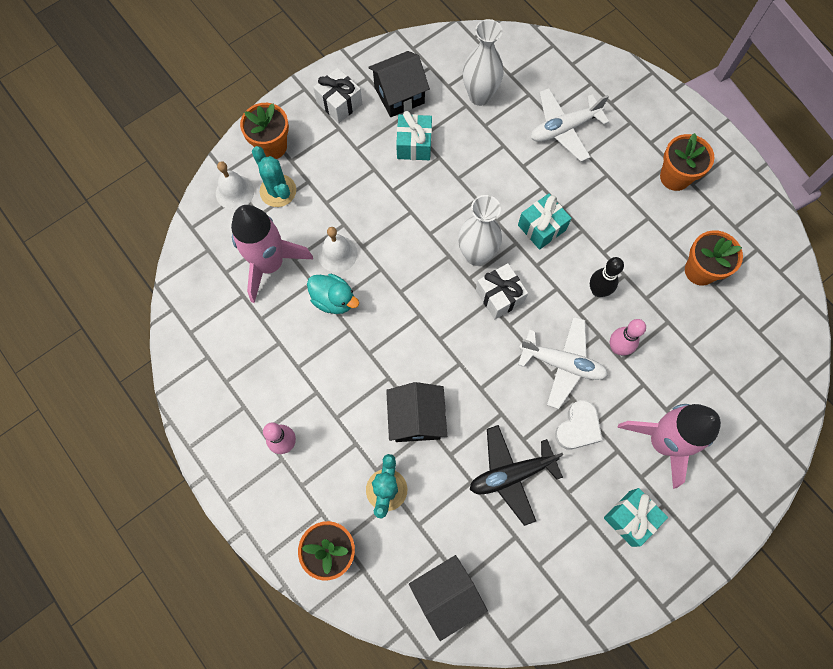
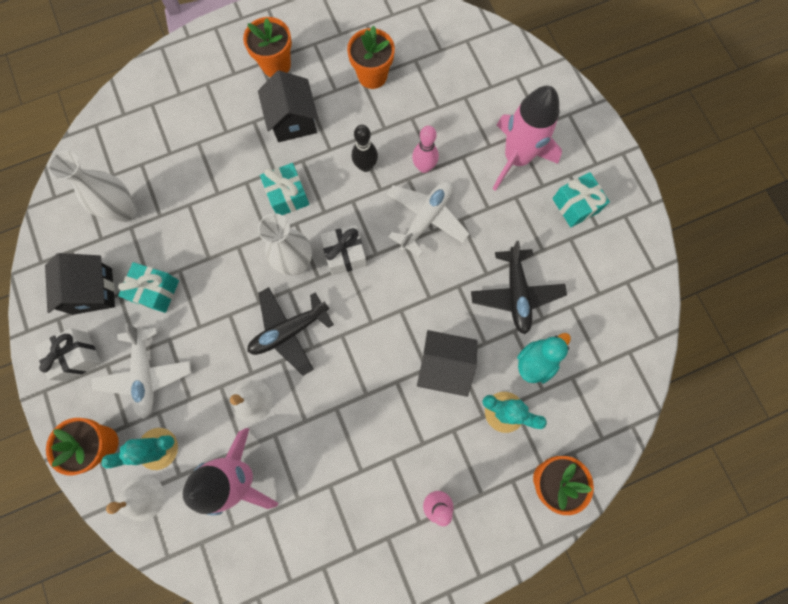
camera: 75 degrees left, 5 degrees up
(334, 300) = (300, 417): turquoise duck -> turquoise duck (536, 361)
(410, 267) = (289, 331): none -> black plane
(446, 595) = (610, 381): black house -> black house (293, 121)
(564, 129) = (191, 144): white plane -> white plane (146, 374)
(578, 427) = (487, 223): white heart -> none

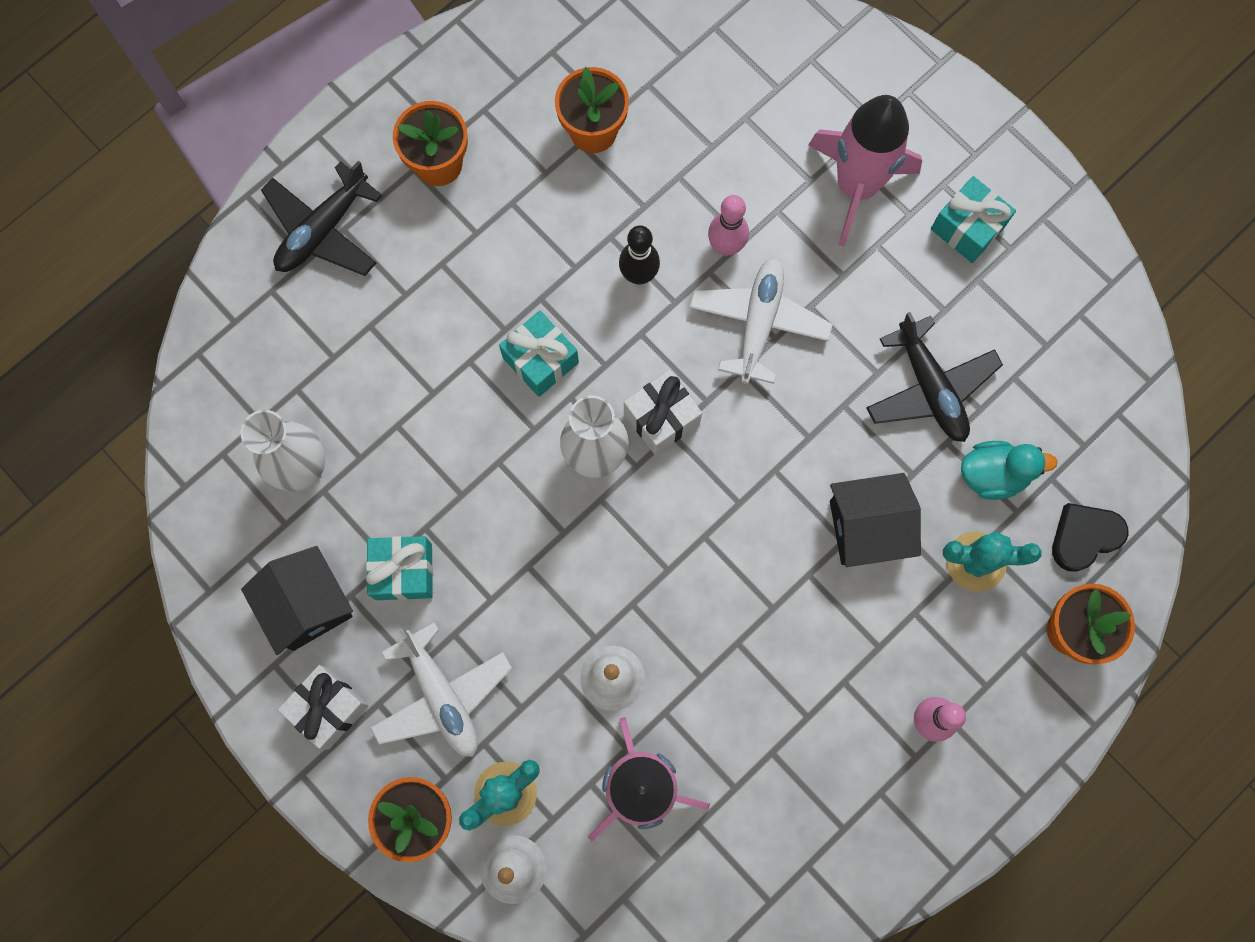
camera: 20 degrees left, 0 degrees up
(289, 331) = (625, 559): black plane -> black plane (323, 230)
(293, 121) = (501, 242): black house -> none
(536, 361) = (993, 474): turquoise duck -> turquoise duck turned 60 degrees clockwise
(580, 421) = (1084, 537): none -> black heart

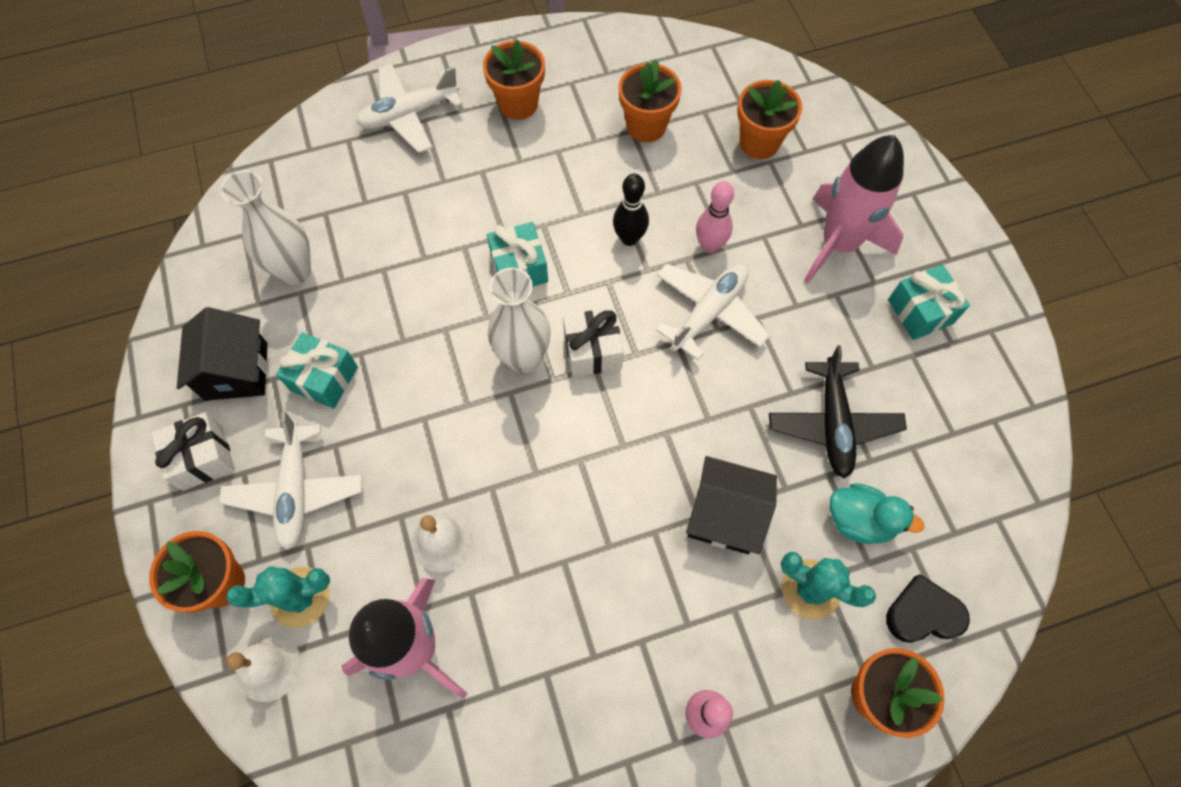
camera: 25 degrees right, 10 degrees down
(323, 230) = (409, 115): black plane -> white plane
(724, 99) = (759, 143): none -> orange flower pot

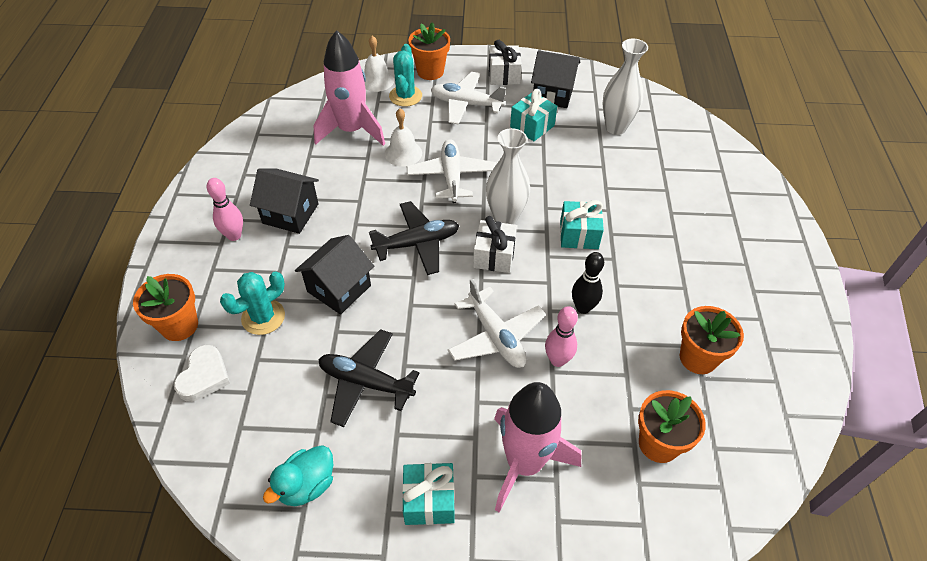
camera: 110 degrees right, 15 degrees down
(409, 115) = (740, 207): white plane -> white plane (451, 176)
(518, 104) = (740, 275): orange flower pot -> none
(610, 449) = (417, 243): none -> black plane
(628, 651) = (290, 213): none -> black house
(859, 520) = (287, 367): turquoise duck -> turquoise duck (307, 485)
(923, 613) = (204, 376): black heart -> white heart

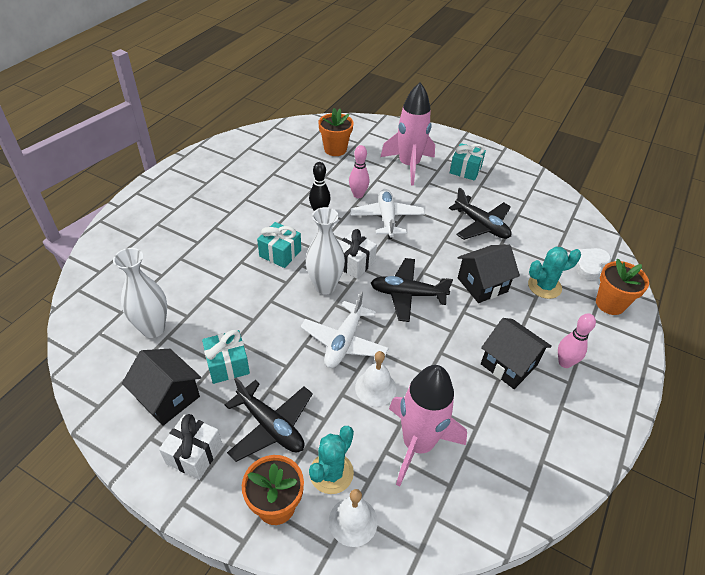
camera: 155 degrees left, 5 degrees down
(307, 485) = (529, 195): turquoise duck -> none
(466, 104) = (271, 426): white plane -> black plane
(698, 358) = (278, 168): orange flower pot -> none

